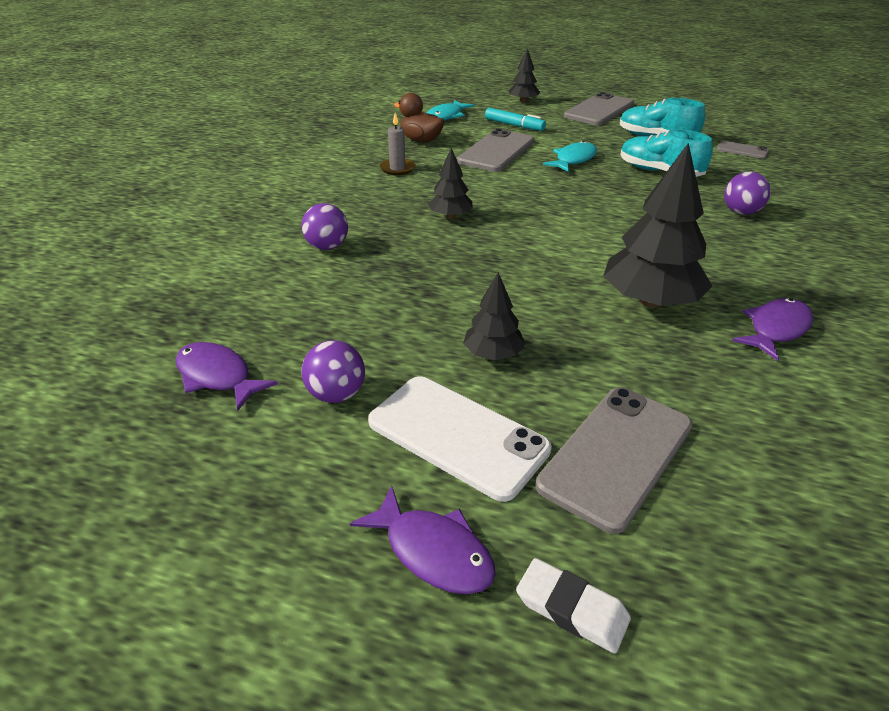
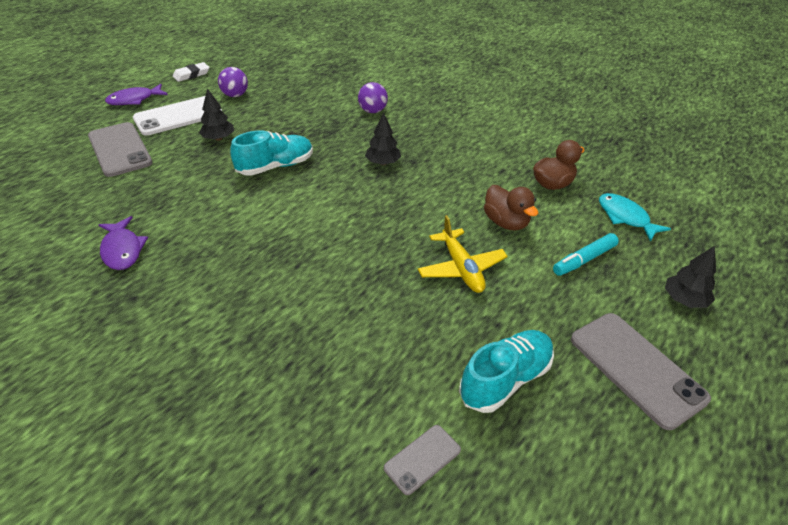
camera: 110 degrees right, 5 degrees up
(217, 376) = (276, 73): purple fish -> none
(397, 168) = (486, 158): grey candle -> none
(496, 151) = (506, 222): grey phone -> brown duck
(572, 609) = (81, 118): white eraser -> white eraser (191, 75)
(573, 160) = (461, 268): turquoise fish -> yellow plane
(650, 301) = (204, 210): black tree -> none
(659, 172) = (397, 323): turquoise shoe -> turquoise shoe (275, 166)
(741, 212) = (270, 337): purple ball -> none

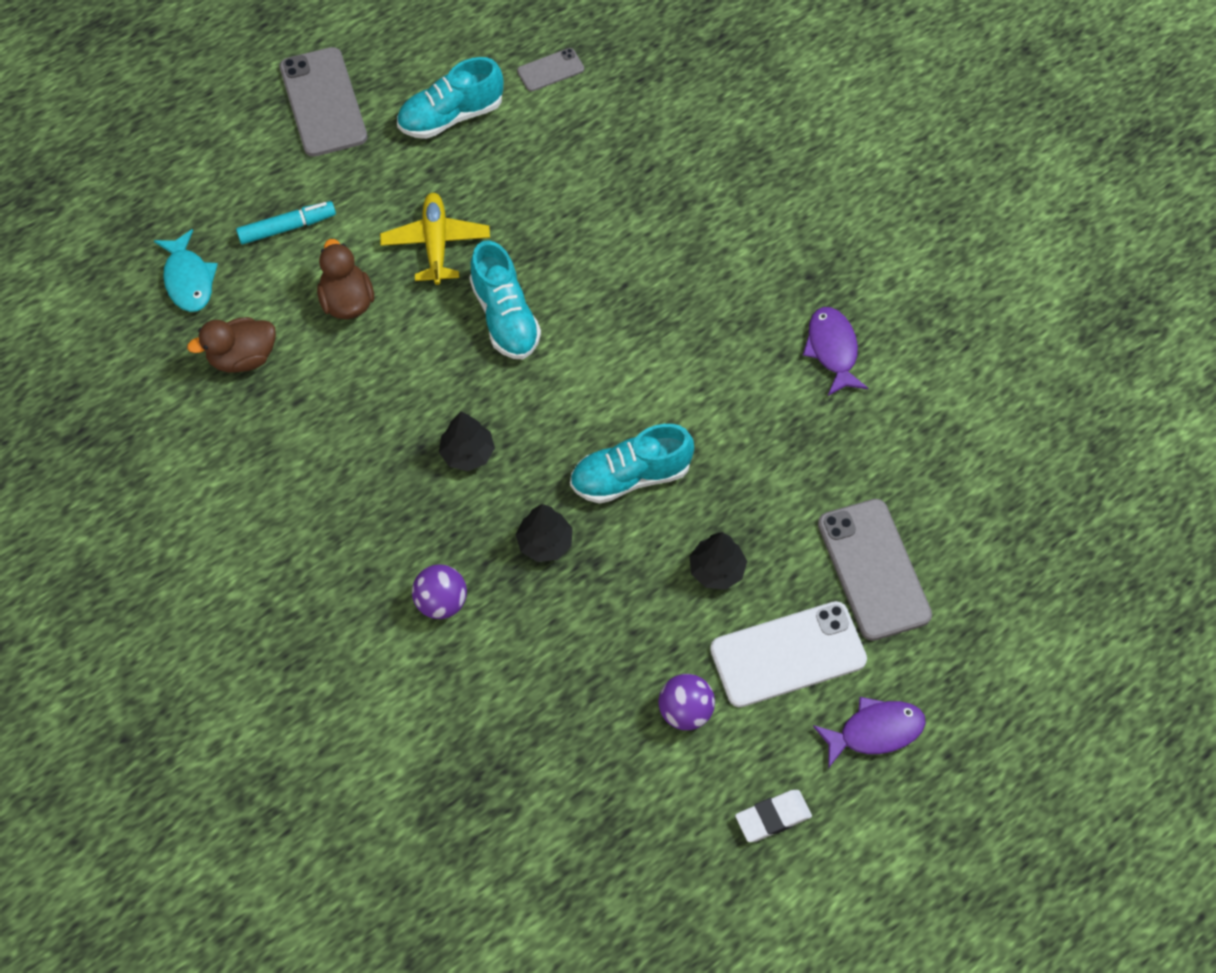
camera: 165 degrees left, 20 degrees up
(386, 231) = (505, 316): none -> turquoise shoe
(684, 300) = (216, 158): black tree -> black tree (545, 542)

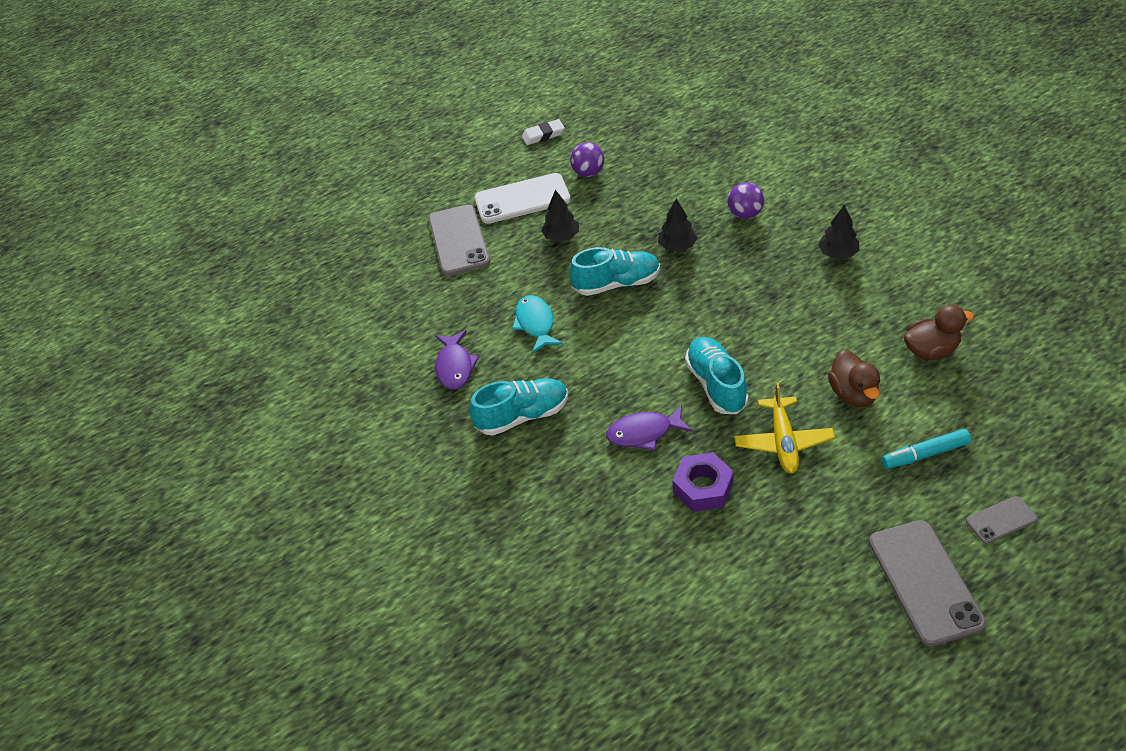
camera: 170 degrees left, 15 degrees down
(189, 279) = (1001, 408): turquoise fish -> turquoise fish (535, 324)
(451, 116) = (786, 566): turquoise shoe -> turquoise shoe (522, 416)
(467, 453) = (737, 293): black tree -> black tree (838, 253)
(528, 193) = (703, 487): none -> purple nut
(550, 70) = (686, 619): grey phone -> grey phone (1001, 520)
(875, 731) = (477, 170): purple fish -> purple fish (644, 433)

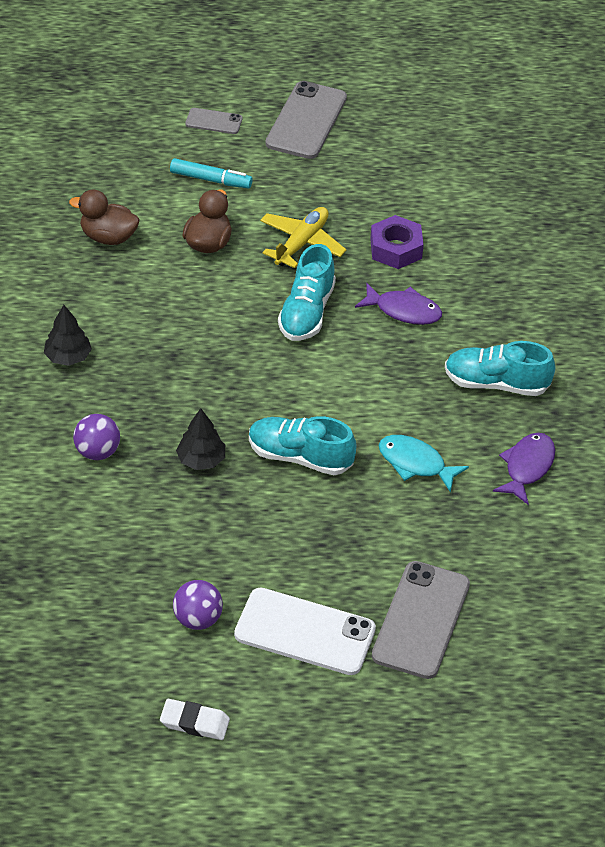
camera: 155 degrees left, 0 degrees up
(535, 324) = (415, 463): turquoise fish -> turquoise fish turned 105 degrees clockwise
(561, 236) = (305, 549): black tree -> none

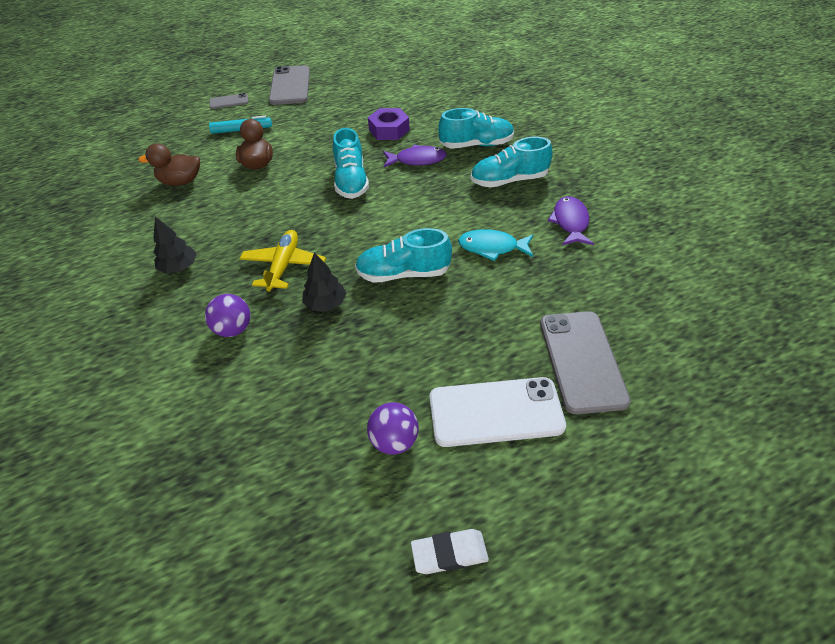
camera: 20 degrees left, 0 degrees up
(301, 243) = (324, 145): yellow plane -> yellow plane (284, 266)
(491, 315) = (476, 145): none -> turquoise shoe

